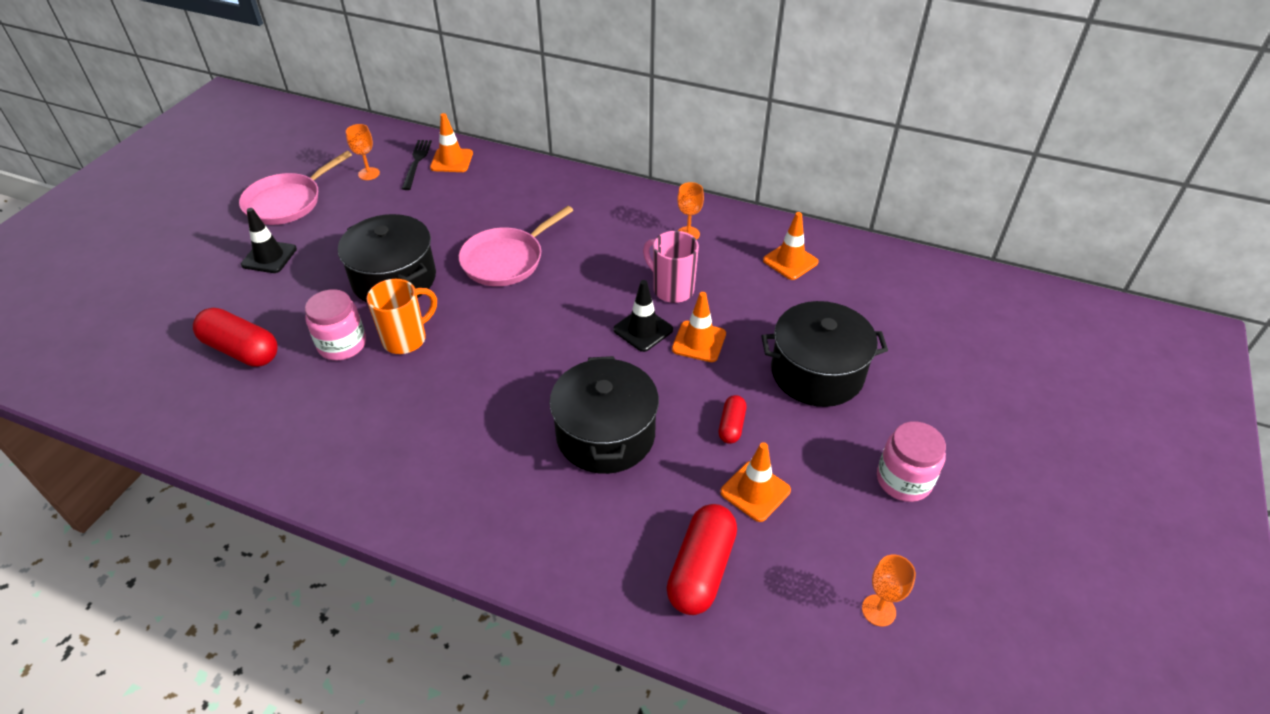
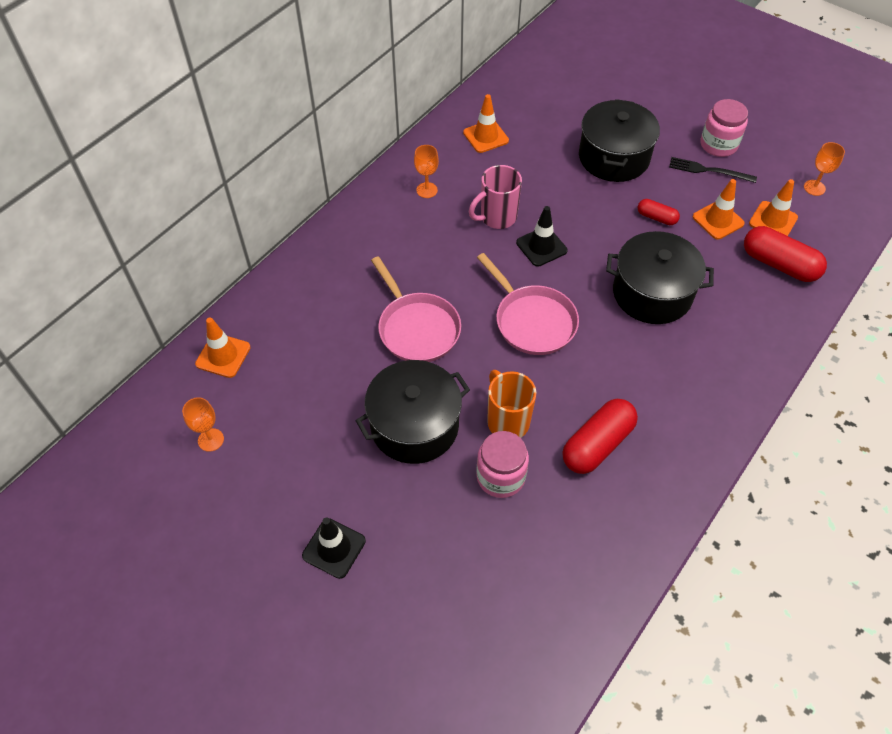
camera: 75 degrees left, 10 degrees up
(241, 350) = (484, 572): red capsule -> red capsule (597, 444)
(287, 202) = (231, 530): pink pan -> pink pan (532, 321)
(416, 163) = (211, 390): black fork -> black fork (709, 170)
(699, 341) = (564, 215): orange traffic cone -> orange traffic cone (773, 220)

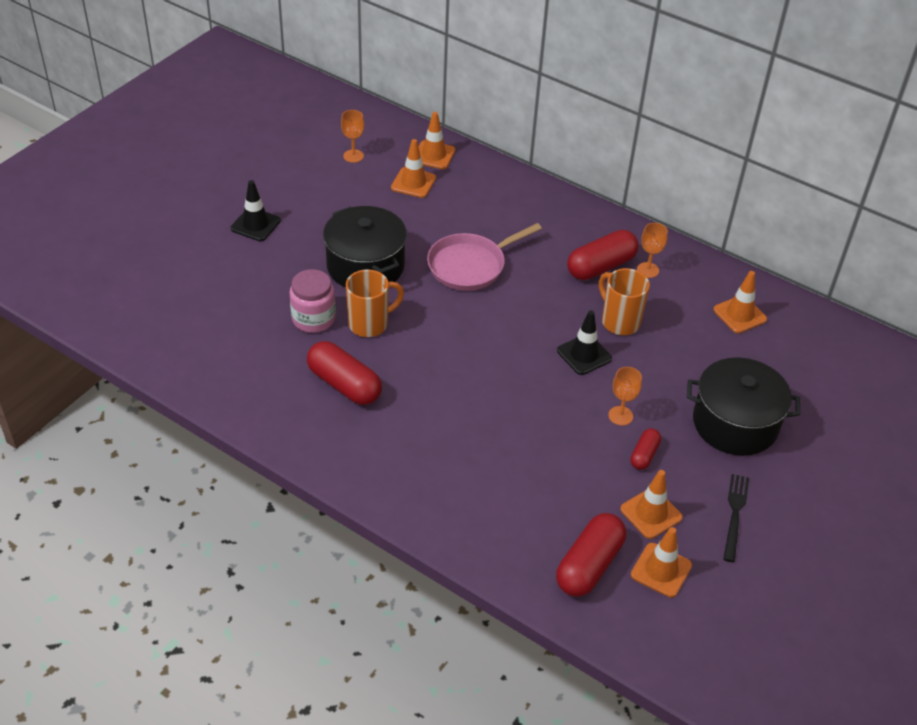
camera: 85 degrees right, 10 degrees down
(272, 377) = (413, 183): none -> orange traffic cone
(421, 223) = (601, 266): none -> red capsule
(497, 217) = (619, 321): pink mug -> orange mug
(532, 321) = (485, 344): pink pan -> none
(652, 293) = (531, 441): black pot -> none
(718, 145) = (785, 530): pink jar -> none
(814, 188) = (730, 626): orange goblet -> orange goblet (620, 416)

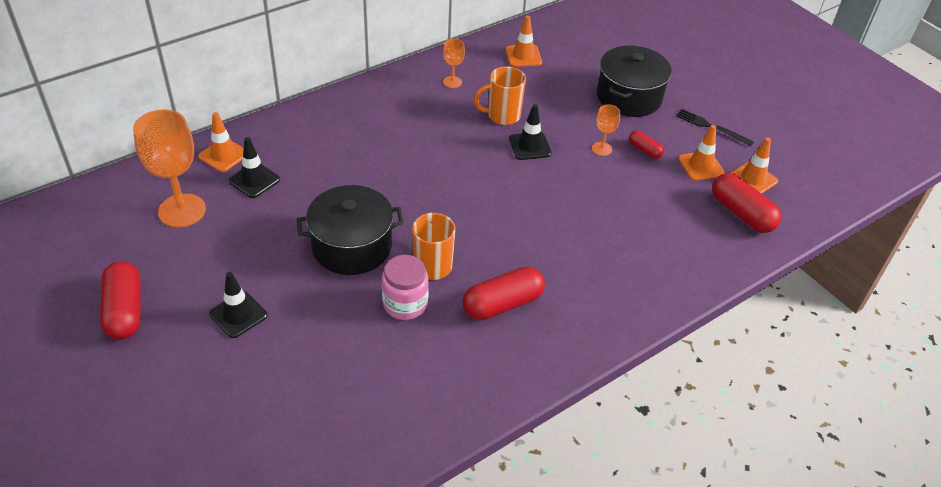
camera: 70 degrees left, 0 degrees up
(353, 156) = (182, 210): orange goblet -> orange goblet, size x2.06
(413, 183) = (254, 180): orange traffic cone -> black traffic cone
(470, 265) = (391, 177): pink pan -> none
(601, 266) = (435, 104): red capsule -> red capsule (125, 311)

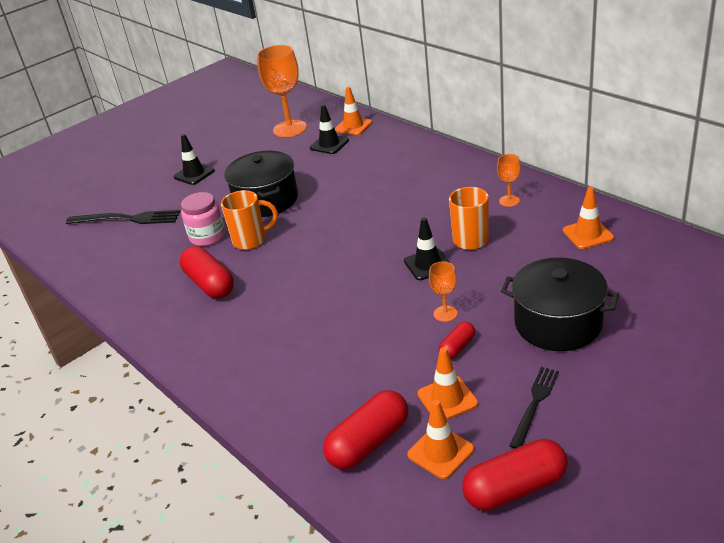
camera: 90 degrees right, 10 degrees down
(125, 311) = (196, 137): red capsule -> red capsule (515, 488)
(317, 391) = (126, 219): none -> black fork

